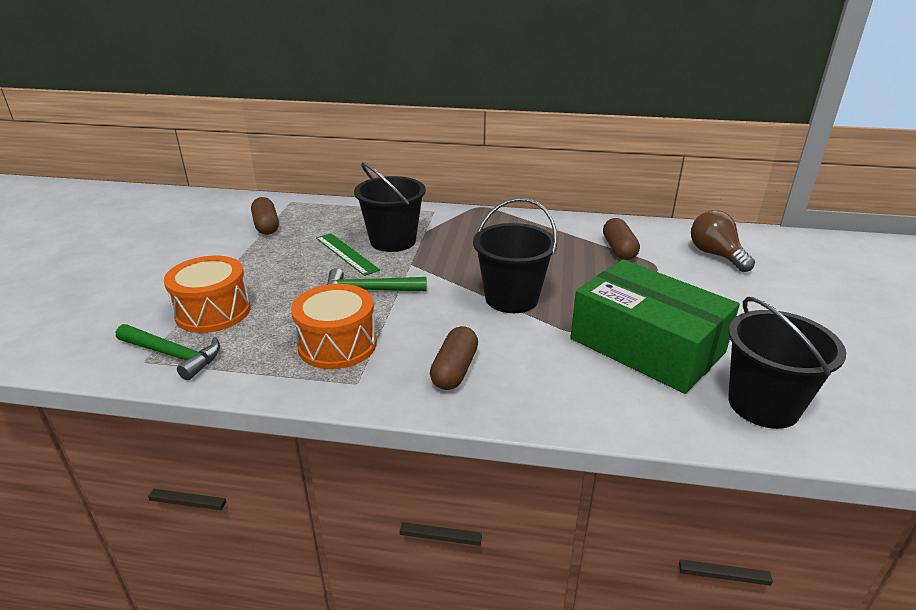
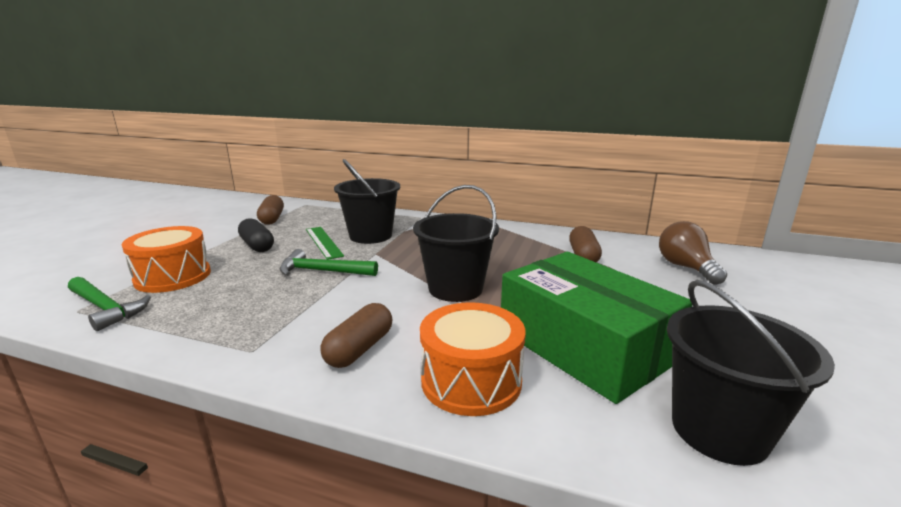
camera: 10 degrees right, 10 degrees down
(276, 264) = (257, 245): none -> black capsule
(337, 344) = (260, 313): orange drum -> orange drum (471, 380)

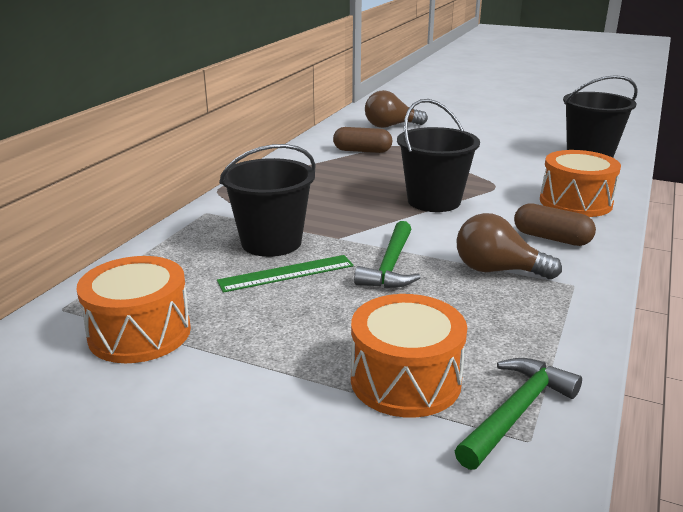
camera: 85 degrees left, 5 degrees up
(257, 245) = (285, 326): black capsule -> none
(272, 219) = (140, 333): brown capsule -> orange drum
(298, 313) = (497, 270): none -> brown light bulb
(584, 345) = (519, 169): green box -> none

